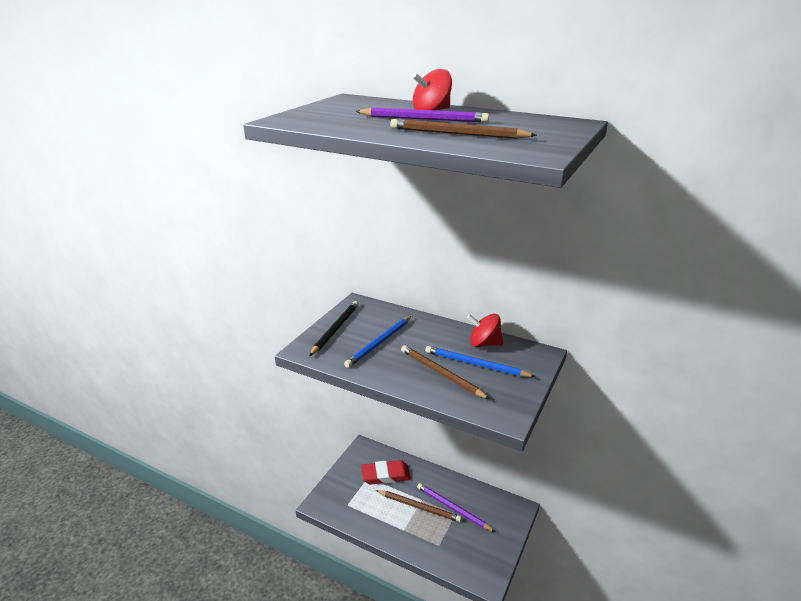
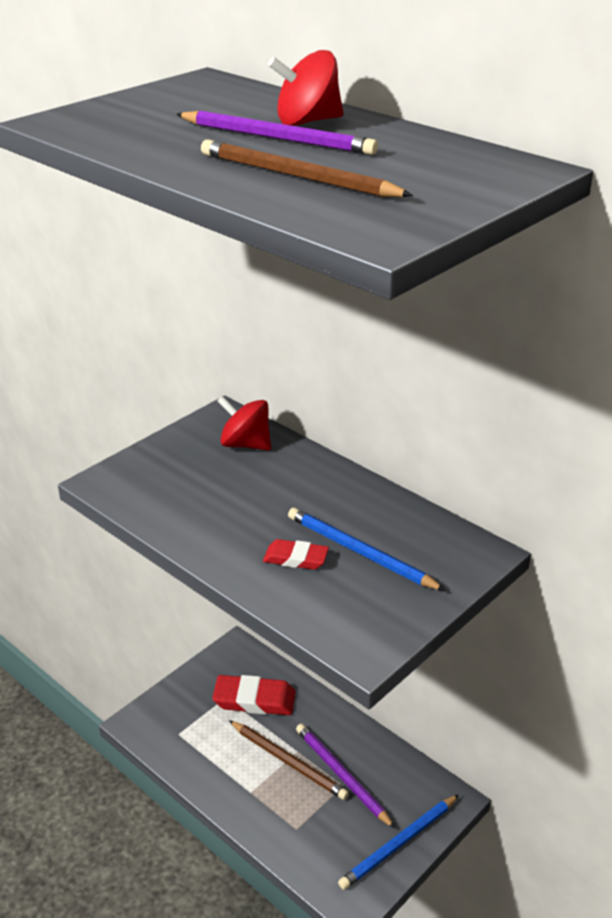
camera: 15 degrees right, 5 degrees up
(335, 329) = (167, 455): black pencil -> none
(379, 343) = (225, 489): blue pencil -> blue pencil (399, 843)
(441, 374) = (295, 558): brown pencil -> red eraser
(484, 344) = (393, 519): red spinning top -> red spinning top (245, 444)

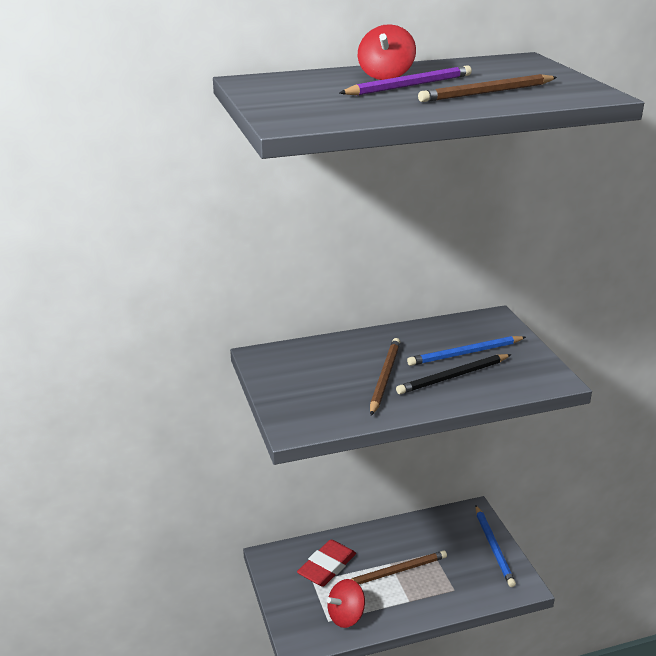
camera: 60 degrees left, 5 degrees down
(245, 444) = (307, 358): red spinning top -> red spinning top (346, 616)
(248, 508) = (384, 378): none -> brown pencil
(295, 558) = (453, 376): red eraser -> black pencil
(342, 776) = (425, 550): purple pencil -> none

